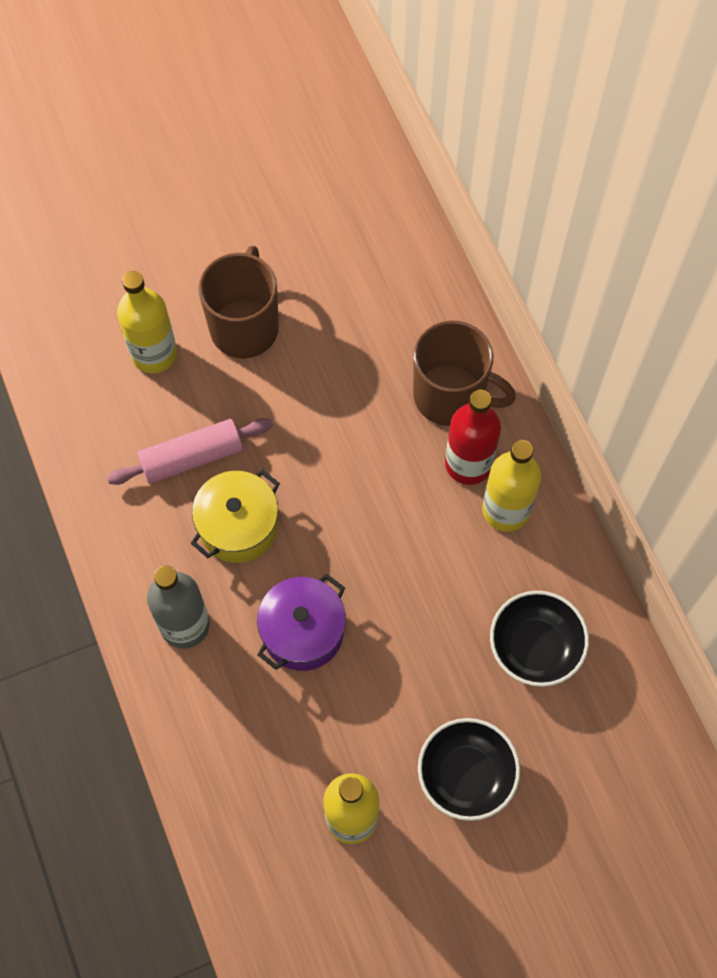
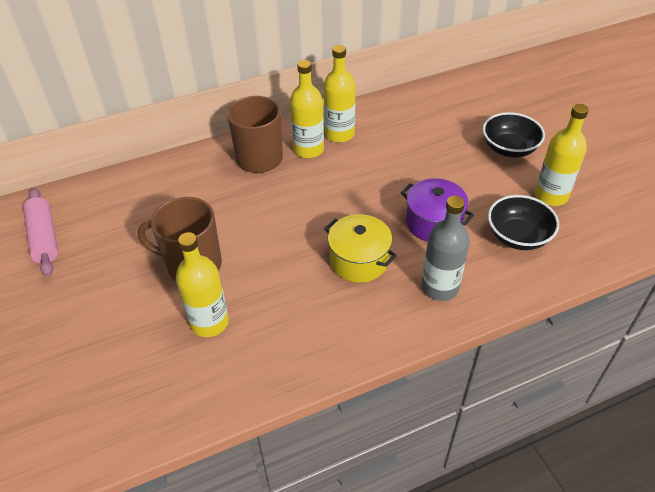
camera: 90 degrees left, 20 degrees down
(192, 458) = (304, 291): pink rolling pin -> pink rolling pin (44, 238)
(468, 463) = (308, 149): red bottle -> yellow bottle
(535, 647) = (425, 123): black bowl -> black bowl (518, 236)

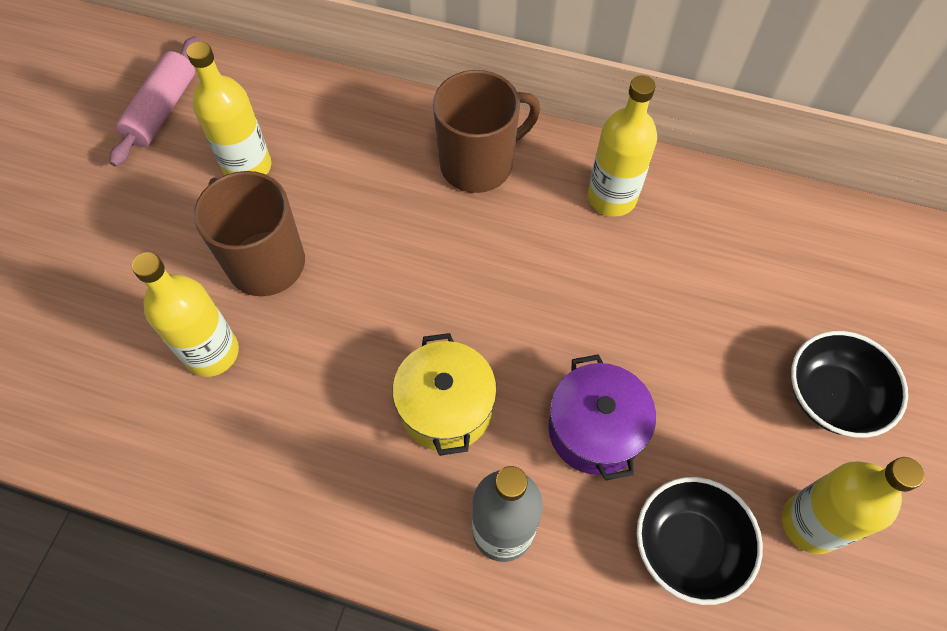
camera: 40 degrees right, 15 degrees up
(308, 149) = (548, 194): yellow bottle -> yellow bottle (247, 167)

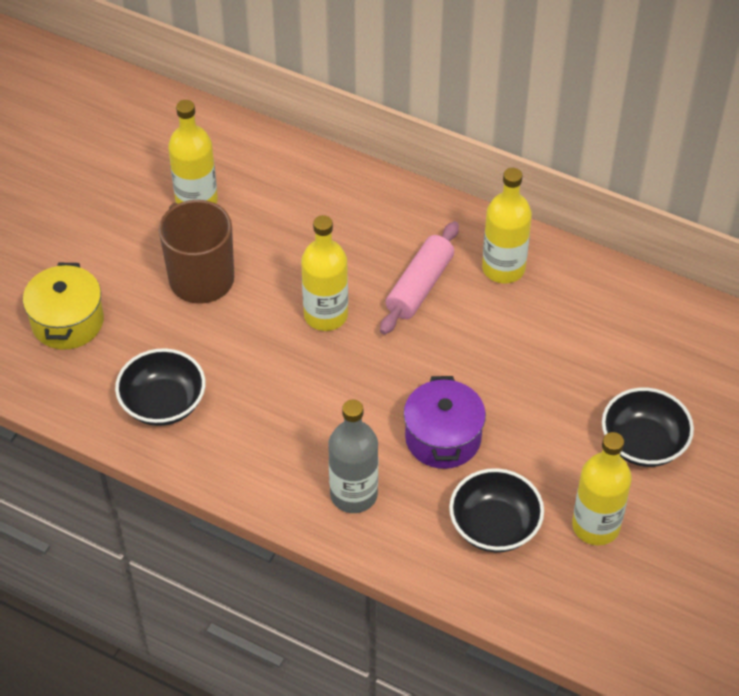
camera: 10 degrees right, 10 degrees down
(162, 110) = (130, 145): pink rolling pin -> pink rolling pin (420, 286)
(212, 352) = (148, 339): yellow bottle -> yellow bottle (326, 315)
(241, 439) = (163, 403): none -> black bowl
(446, 408) = (327, 405): yellow pot -> yellow pot (67, 322)
(479, 164) = (395, 225): brown mug -> none

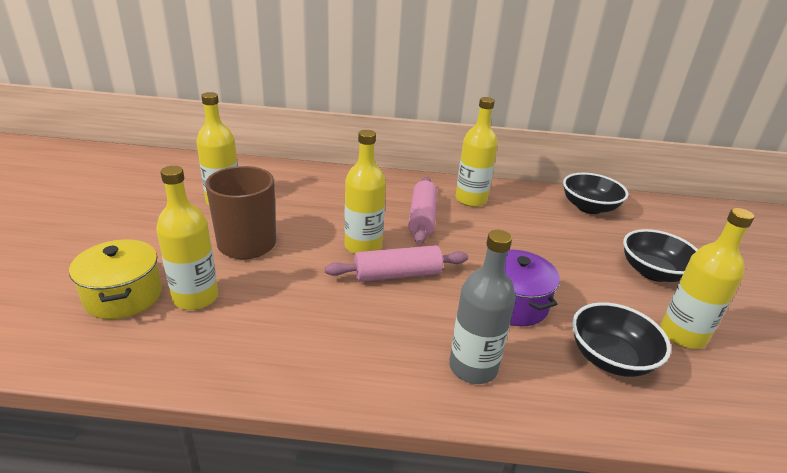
camera: 25 degrees left, 20 degrees down
(132, 341) = (195, 297): none -> yellow bottle
(163, 403) = (245, 339): black bowl -> black bowl (589, 207)
(342, 366) = (397, 274): none -> pink rolling pin

